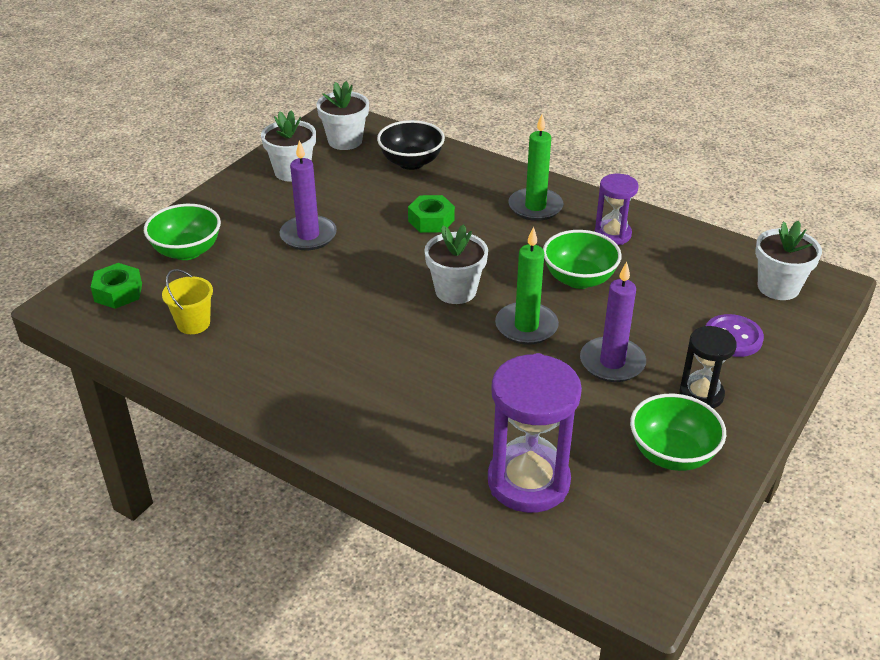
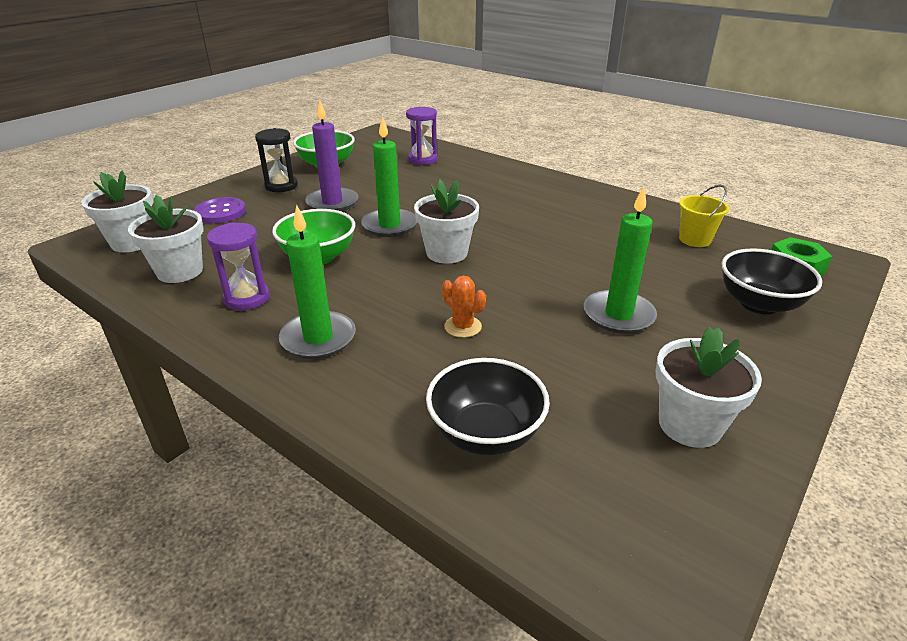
camera: 175 degrees left, 5 degrees down
(187, 251) = (759, 304): green bowl -> black bowl
(308, 236) = (618, 315): purple candle -> green candle
(345, 141) = (619, 503): white flower pot -> white flower pot (180, 271)
(431, 220) = (463, 327): green nut -> orange cactus
(528, 482) = (422, 160): purple hourglass -> purple hourglass, size x0.58

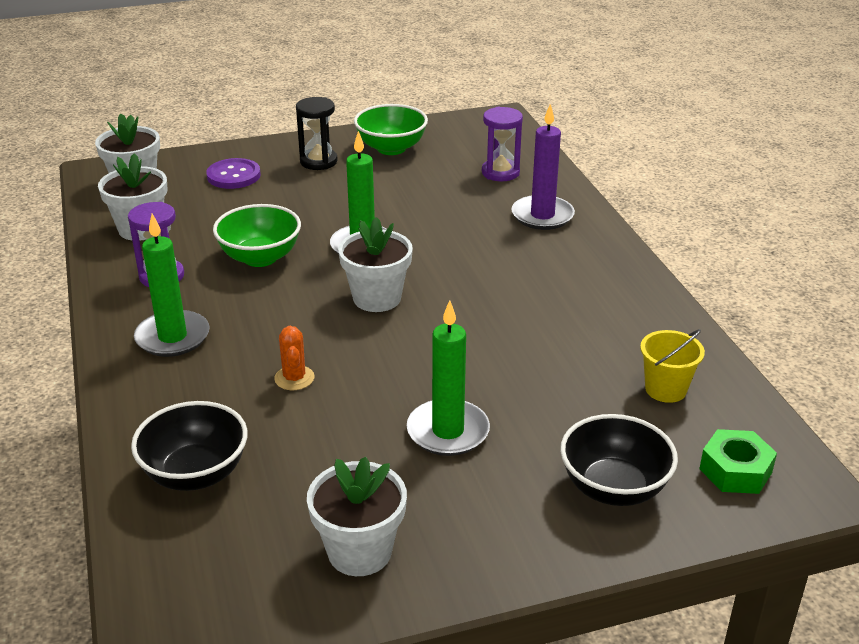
camera: 35 degrees right, 0 degrees up
(332, 203) = (342, 199): purple candle -> purple candle (542, 216)

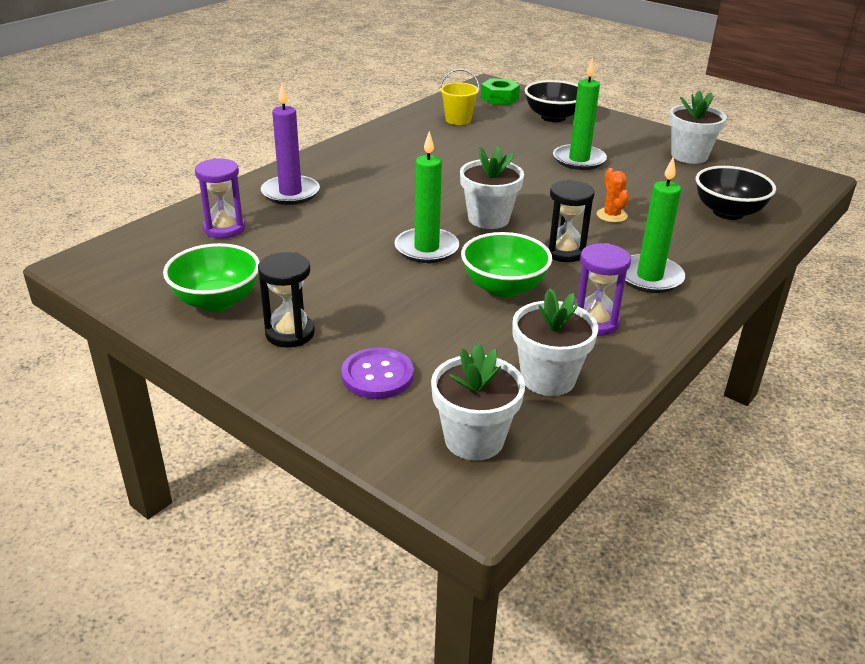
camera: 125 degrees left, 0 degrees up
(269, 312) = (564, 252): none -> black hourglass
(294, 378) = (611, 215): orange cactus -> orange cactus turned 60 degrees counterclockwise

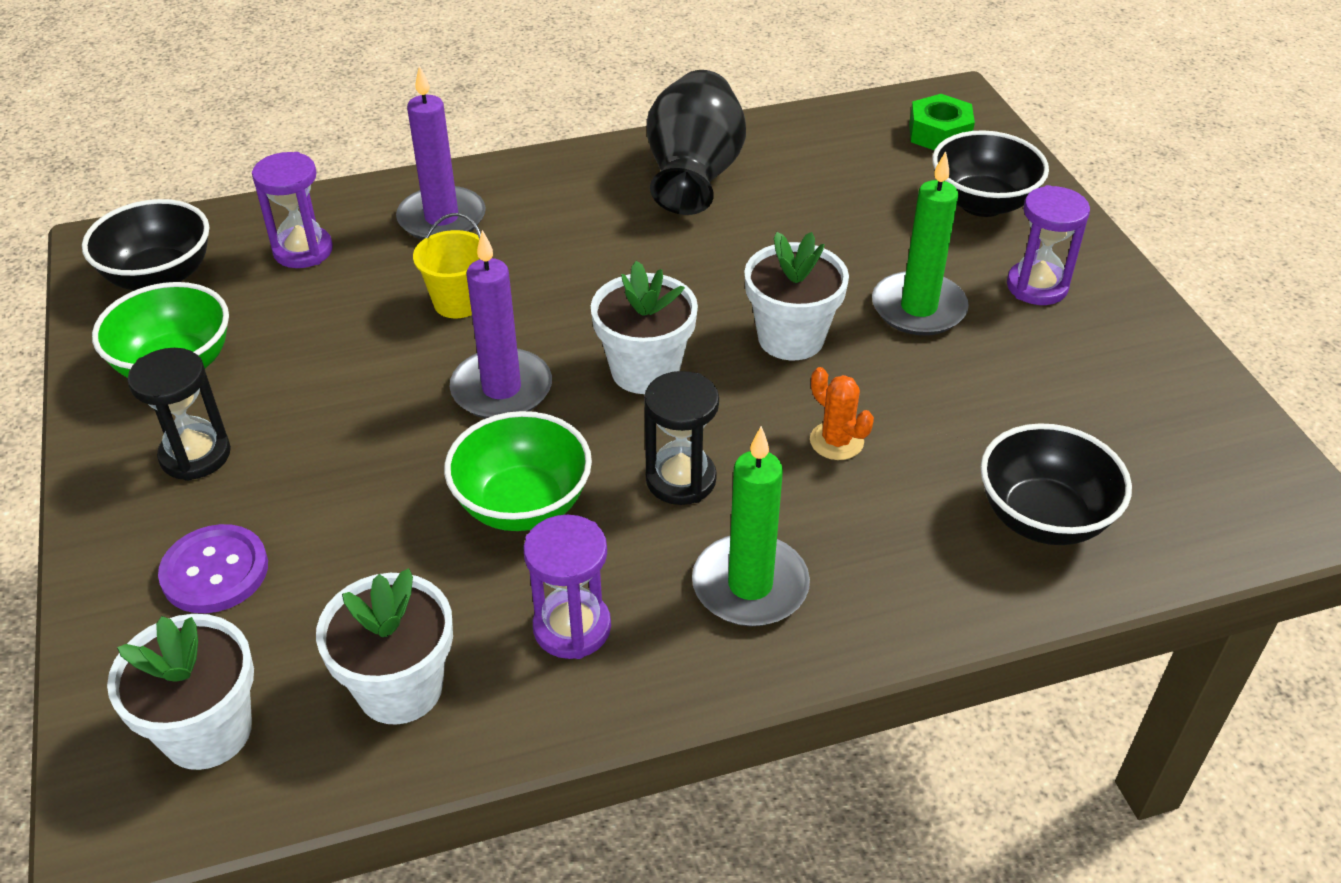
camera: 35 degrees right, 10 degrees up
(144, 267) = (160, 277): none -> black bowl
(405, 141) = (693, 176): none -> black vase
(426, 248) = (501, 389): green candle -> purple candle
(458, 120) = (821, 159): yellow bucket -> yellow bucket (458, 302)
(611, 215) = (836, 441): orange cactus -> orange cactus turned 60 degrees counterclockwise
(616, 139) = (1037, 286): none -> purple hourglass
(689, 156) = (1125, 370): white flower pot -> white flower pot (791, 338)

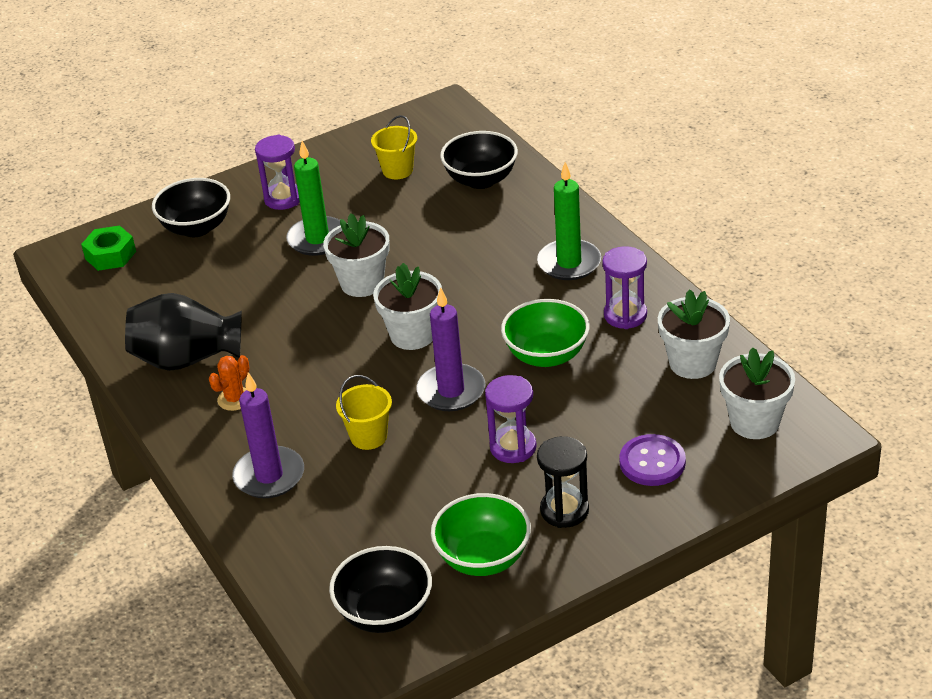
camera: 100 degrees left, 5 degrees down
(303, 250) = (329, 540): purple hourglass -> purple hourglass (513, 447)
(681, 479) = (502, 301): black hourglass -> none
(836, 441) = (449, 252): orange cactus -> orange cactus (235, 399)
(1094, 418) = (397, 170): none -> yellow bucket

